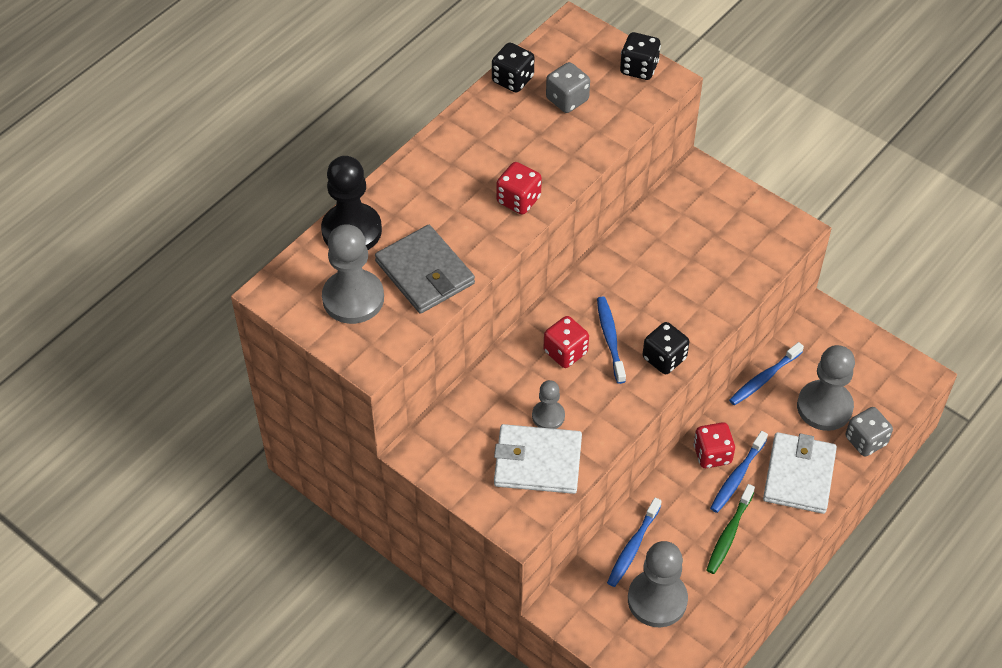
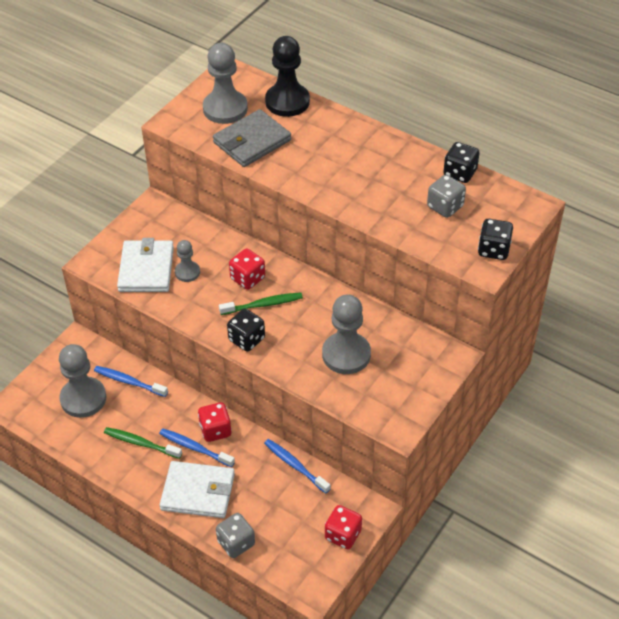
camera: 85 degrees right, 5 degrees down
(518, 200) = (330, 185): red dice -> red dice (343, 535)
(610, 339) = (263, 305): blue toothbrush -> green toothbrush
(824, 407) = (269, 511): grey pawn -> grey pawn (346, 354)

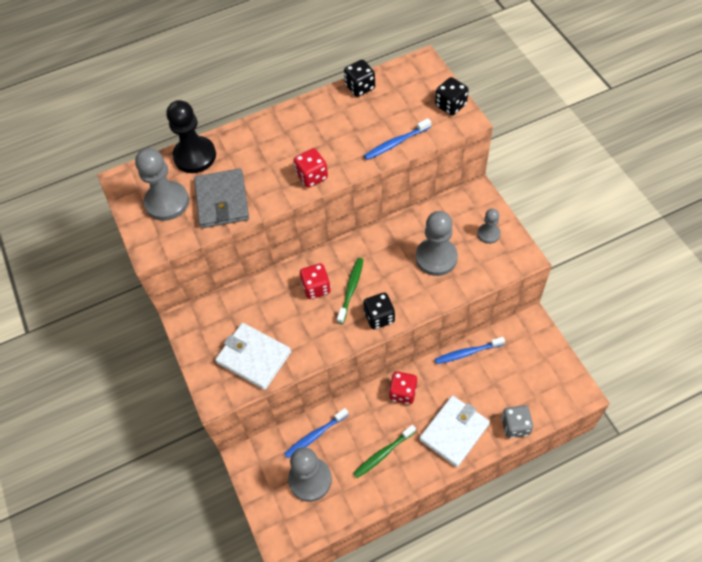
camera: 55 degrees left, 10 degrees up
(187, 272) = (279, 328): grey pawn -> grey pawn (488, 234)
(195, 448) = (411, 415): blue toothbrush -> blue toothbrush (396, 143)
(343, 535) = (544, 351): red dice -> red dice (312, 176)
(445, 207) = (388, 112): grey dice -> none

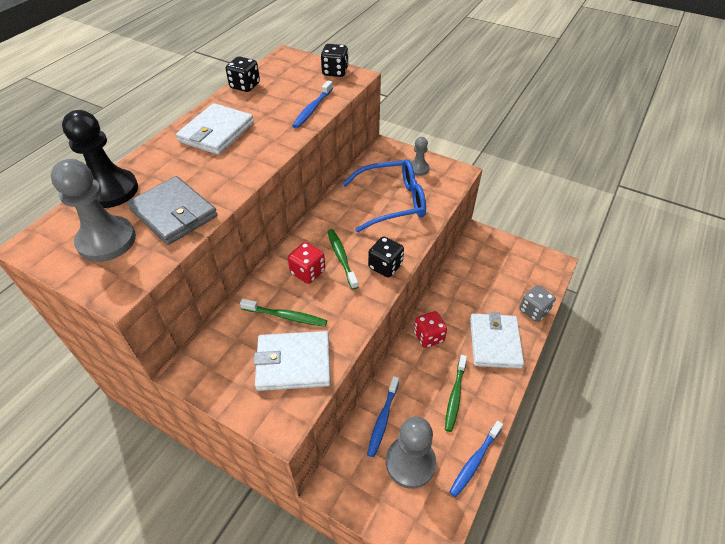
camera: 40 degrees left, 10 degrees down
(274, 317) = (286, 316): none -> green toothbrush
(302, 132) = (216, 132): none -> white wallet
(312, 176) = (255, 158): red dice -> none
(436, 258) = (393, 202): grey pawn -> blue glasses
(467, 353) = (452, 279): blue toothbrush -> blue toothbrush (475, 461)

